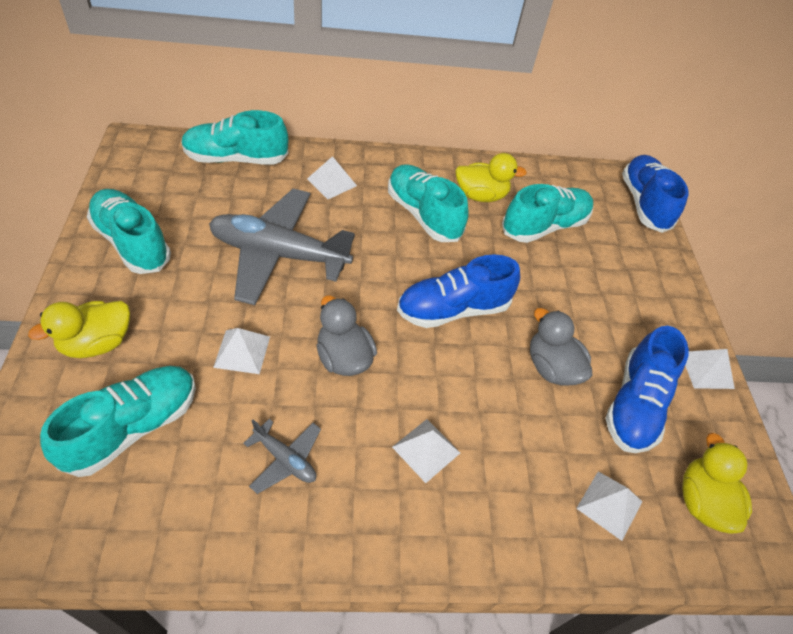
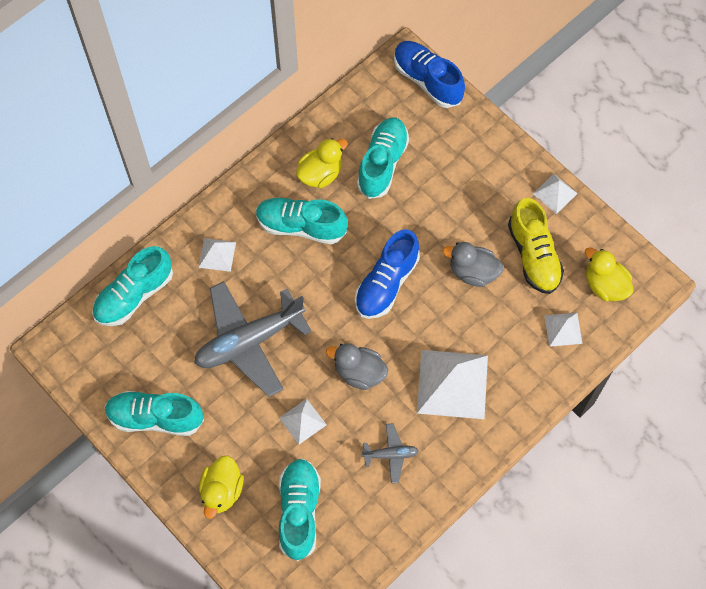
camera: 35 degrees left, 15 degrees up
(426, 450) = (452, 384): white pyramid -> white pyramid, size x1.98
(634, 405) = (533, 255): blue shoe -> yellow shoe

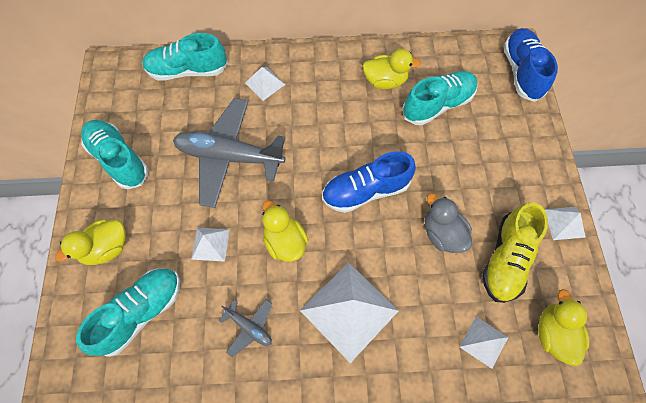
camera: 40 degrees right, 0 degrees up
(301, 226) = (339, 105): turquoise shoe -> none
(359, 372) = (285, 241): grey duck -> yellow duck

